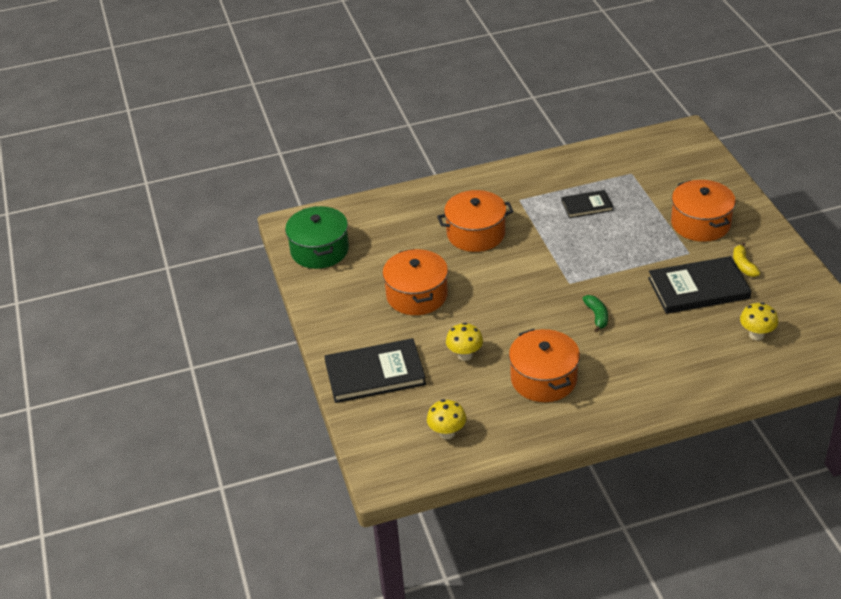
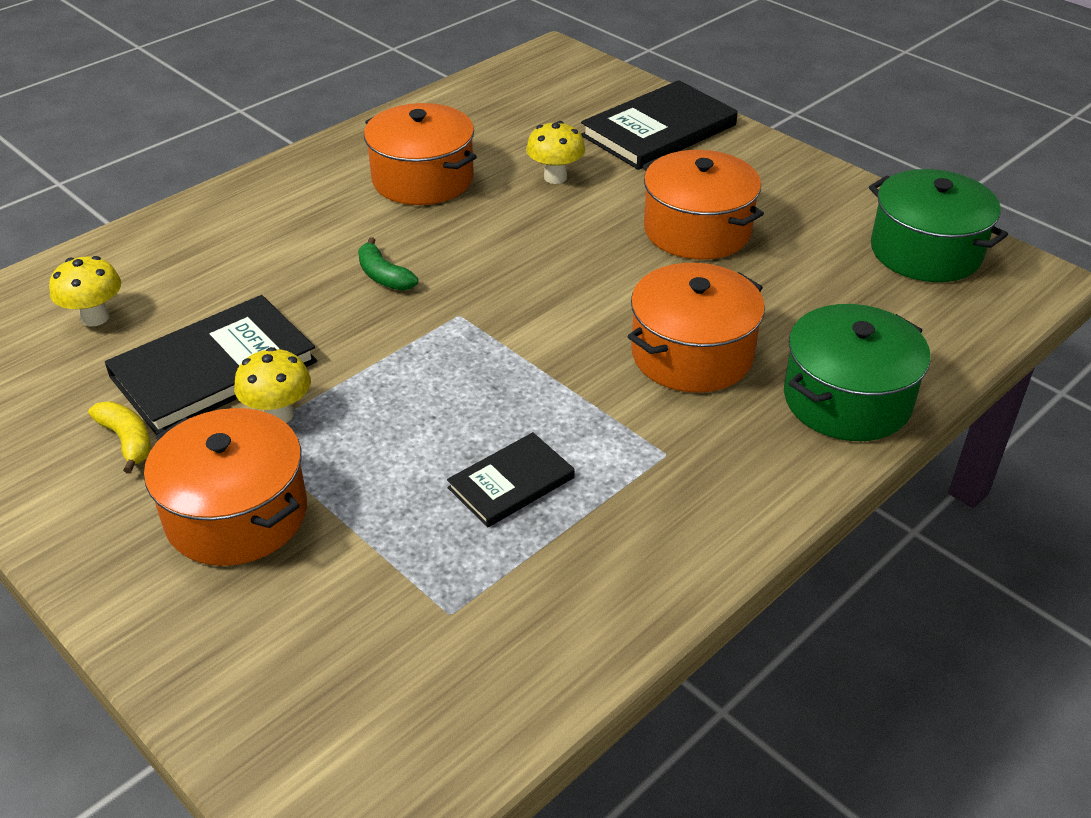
camera: 150 degrees right, 0 degrees up
(429, 199) = (847, 399): none -> green pot
(447, 433) = (512, 101): yellow mushroom -> yellow mushroom (278, 415)

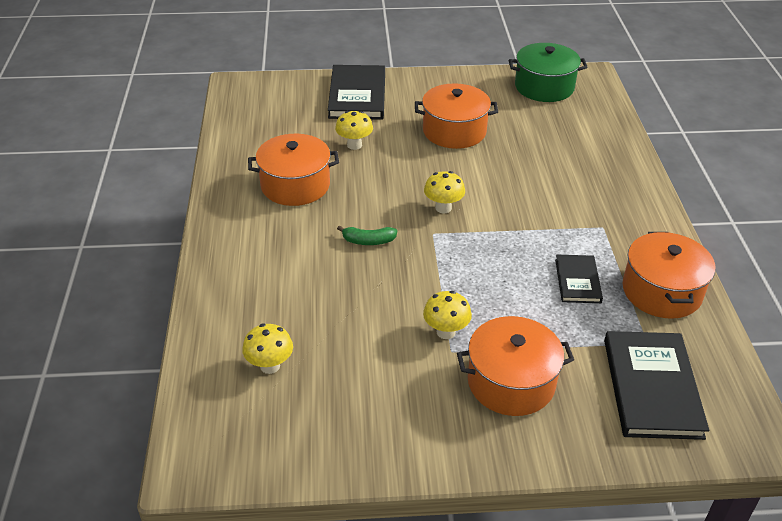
camera: 50 degrees left, 0 degrees up
(127, 440) = (406, 399): yellow banana -> none
(214, 369) = (378, 338): black book -> black book (651, 387)
(521, 298) = (443, 208): none -> yellow mushroom
(692, 354) = (543, 183): orange pot -> orange pot (662, 291)
(847, 399) = (617, 162): green pot -> none

